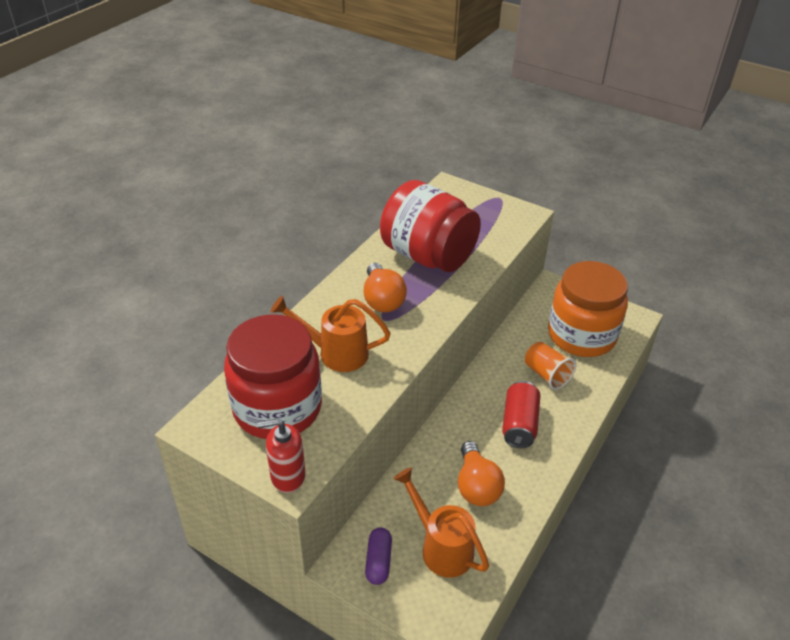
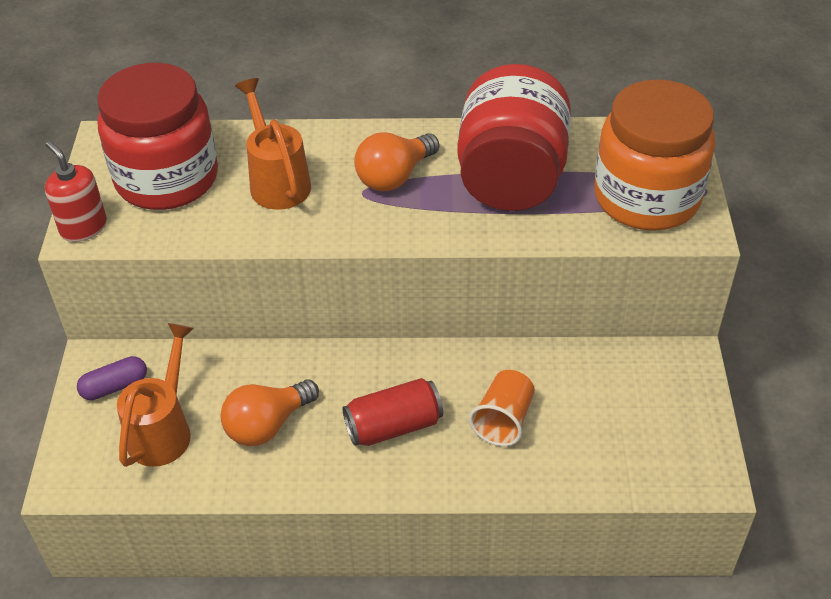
camera: 60 degrees right, 5 degrees up
(581, 335) = (614, 429): orange jar -> orange jar (646, 198)

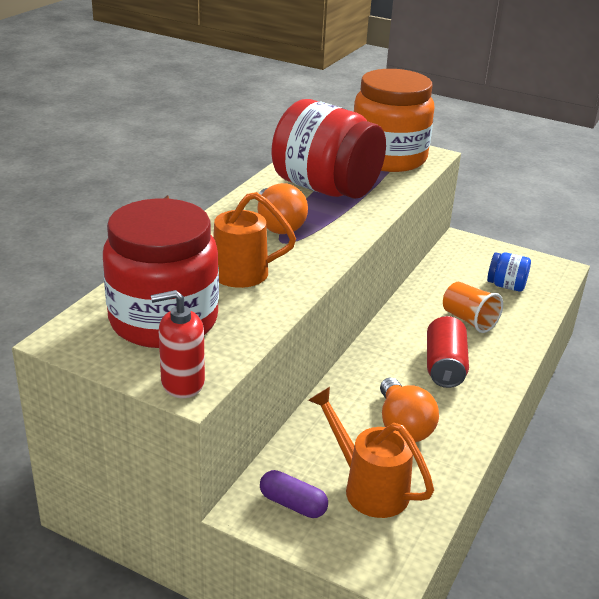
camera: 65 degrees left, 15 degrees down
(115, 386) = (293, 504): purple capsule -> purple capsule turned 60 degrees counterclockwise
(614, 434) = (506, 286): none -> blue jar

